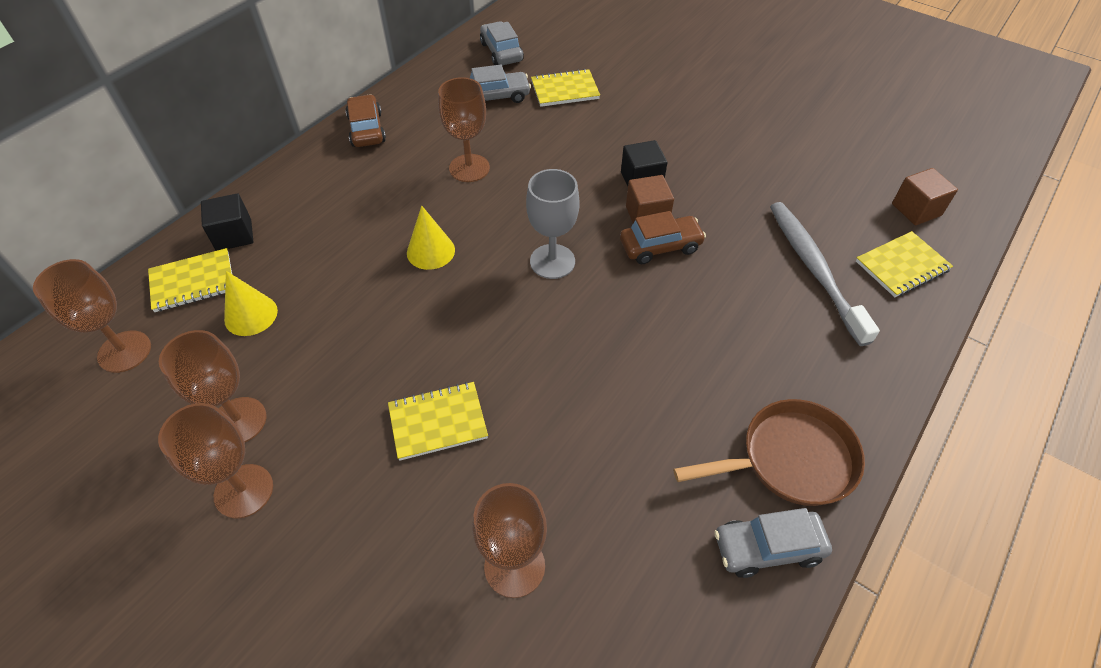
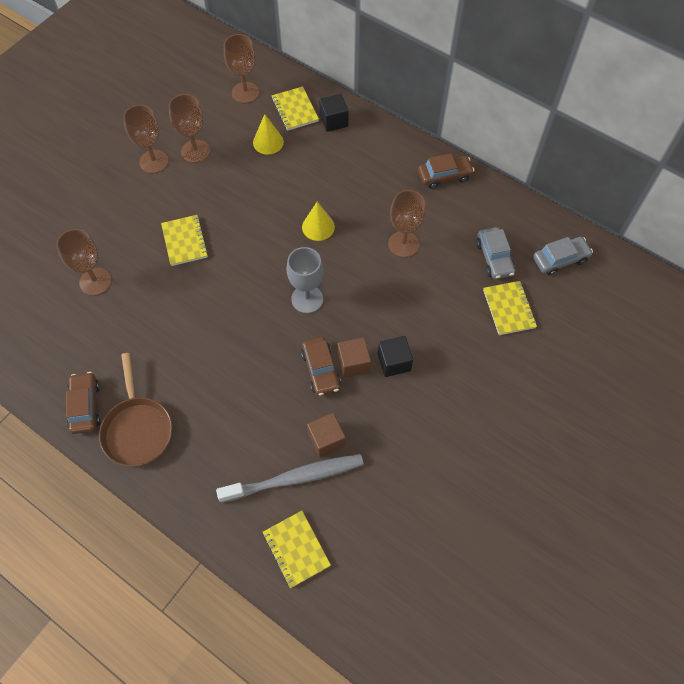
camera: 90 degrees right, 10 degrees up
(768, 548) = (85, 406): grey car -> brown car
(916, 209) = (362, 582): brown cube -> brown cube (326, 440)

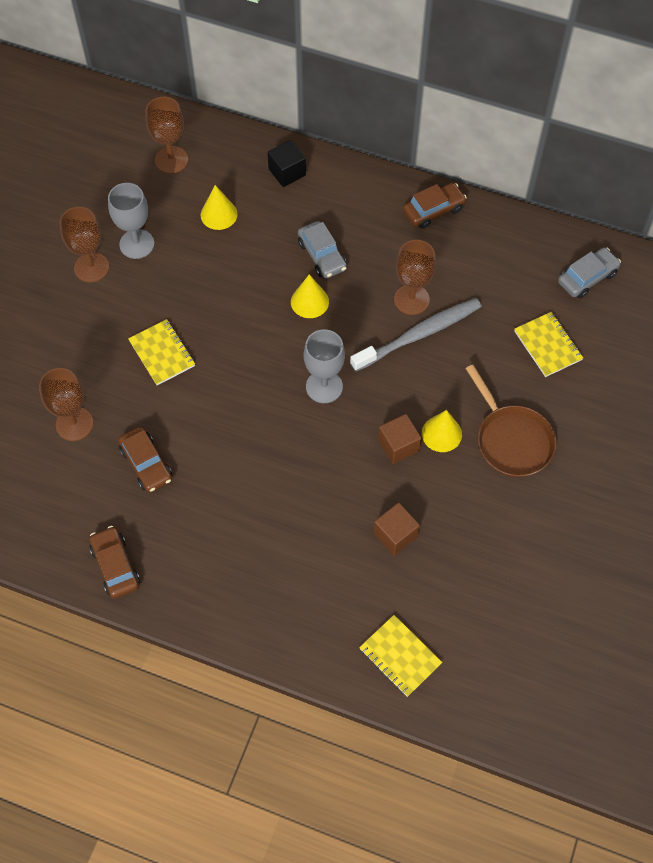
camera: 15 degrees left, 0 degrees up
(137, 429) = (184, 576): brown pan -> brown pan (511, 440)
(195, 151) = (137, 244): brown goblet -> grey goblet
(294, 478) = (374, 584): grey toothbrush -> grey toothbrush (418, 335)
(295, 110) = (237, 168): yellow notebook -> none
(321, 370) = (365, 461): brown car -> brown car (146, 464)
(394, 362) = (441, 433): black cube -> yellow cone
(494, 258) = (516, 292): grey car -> grey car (322, 255)

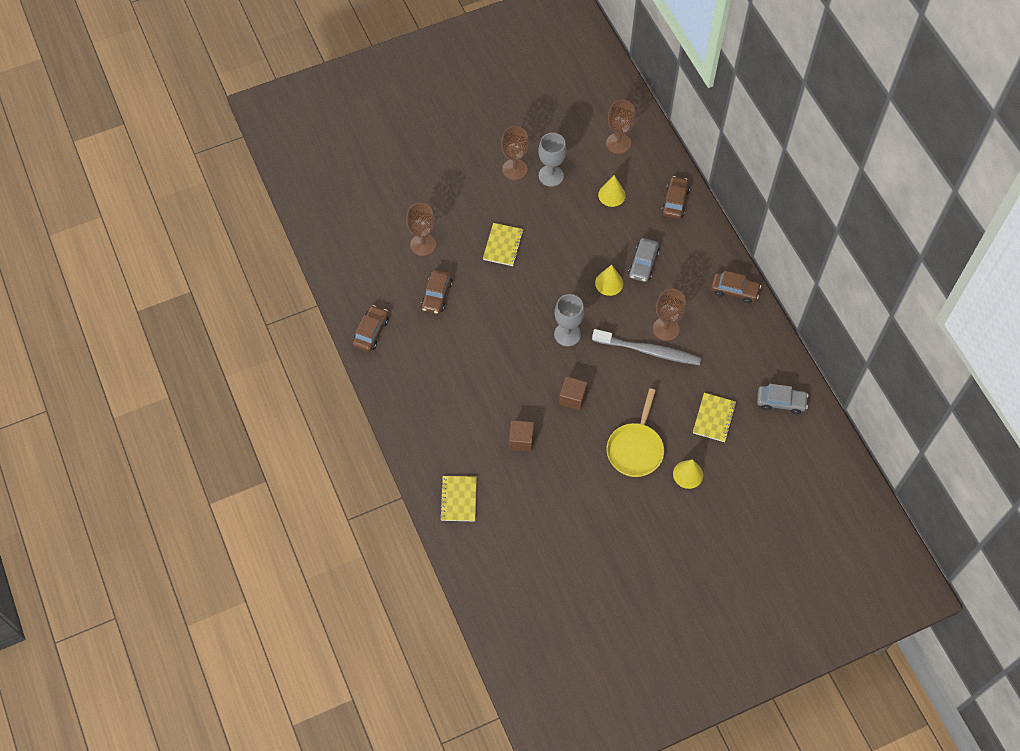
camera: 45 degrees right, 0 degrees up
(287, 172) = (675, 201): black cube -> brown car
(441, 433) = (602, 412): yellow cone -> yellow cone (688, 474)
(511, 440) = (635, 449): brown pan -> yellow pan

